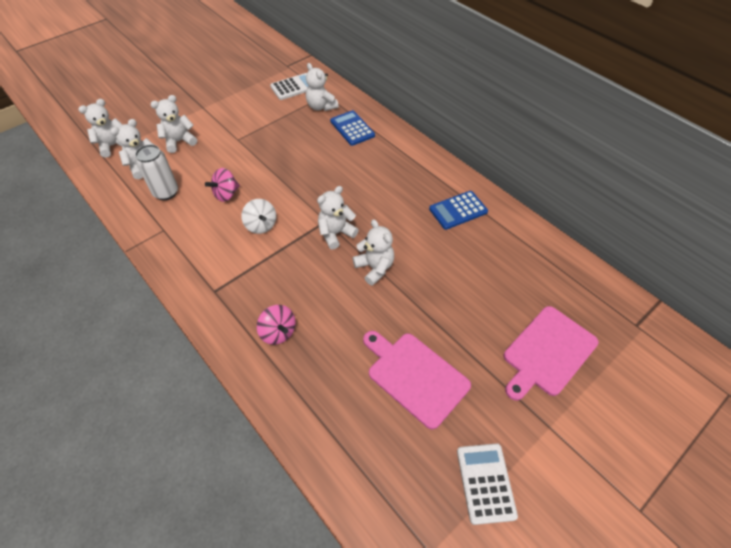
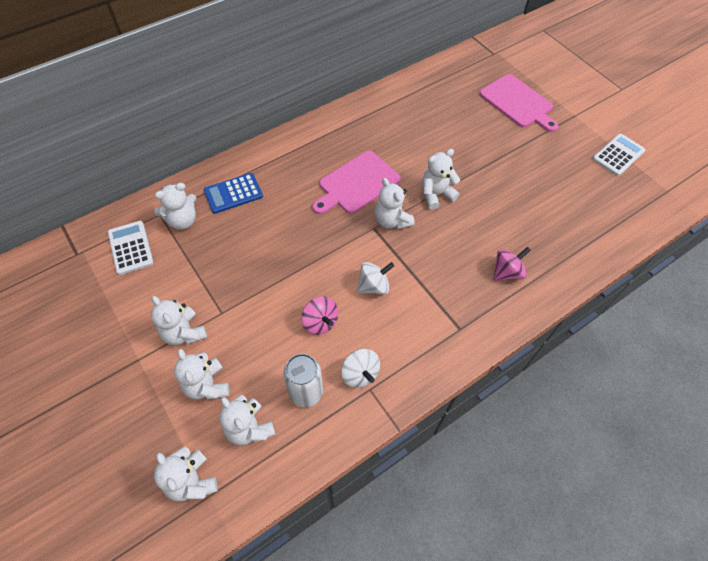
camera: 85 degrees left, 5 degrees up
(177, 223) = (360, 374): none -> white spinning top
(222, 124) = (184, 333): none -> white teddy bear
(415, 376) = (543, 181): pink cutting board -> pink cutting board (356, 184)
(458, 210) = (372, 126): blue calculator -> none
(485, 483) = (618, 155): white calculator -> white calculator turned 135 degrees clockwise

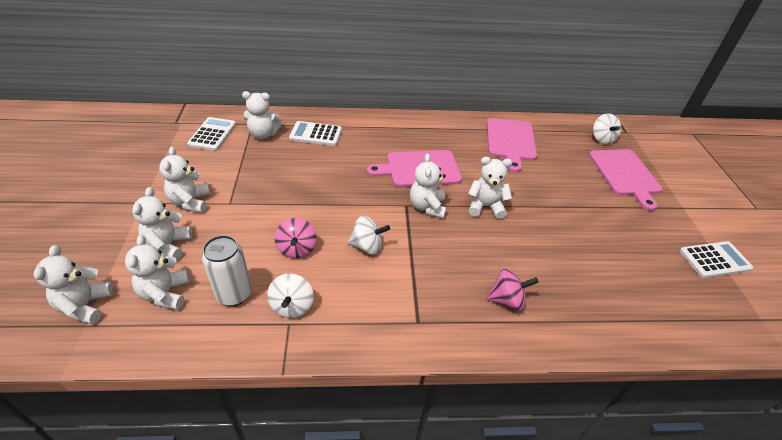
camera: 30 degrees right, 15 degrees down
(233, 193) = (316, 134): blue calculator -> white calculator
(410, 112) = (510, 141): none -> pink cutting board
(479, 71) = (602, 139): none -> white spinning top

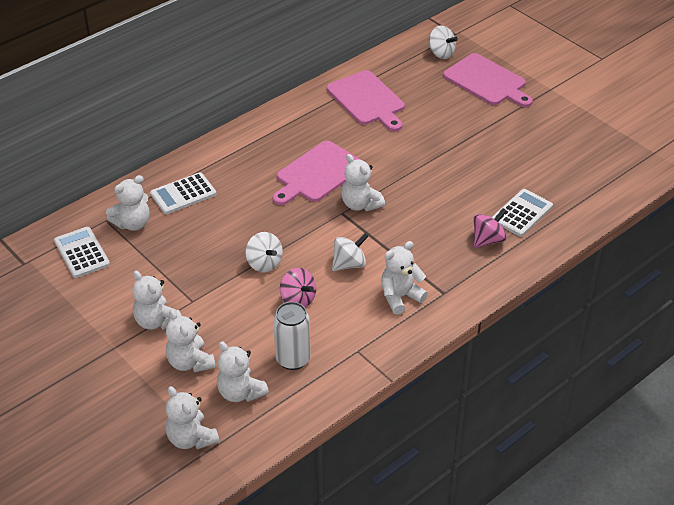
camera: 35 degrees left, 0 degrees up
(292, 306) = (345, 339): white spinning top -> white spinning top (264, 263)
(485, 206) = (405, 176): white teddy bear -> white teddy bear (400, 297)
(714, 260) = (600, 123): white calculator -> white calculator (522, 213)

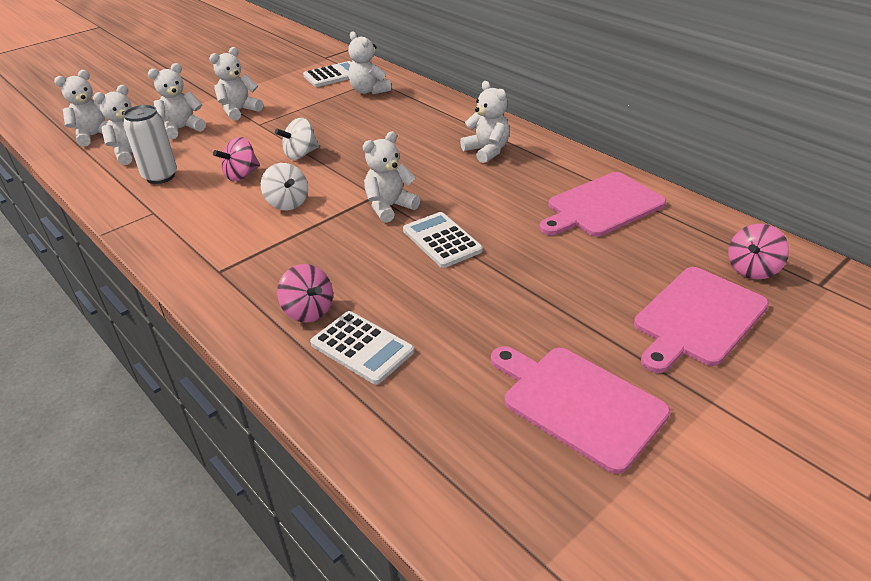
camera: 90 degrees right, 5 degrees down
(183, 194) = (409, 108): white calculator -> white calculator (442, 240)
(317, 173) = (445, 177): pink cutting board -> pink cutting board (578, 403)
(400, 297) = (223, 238): white teddy bear -> white teddy bear (487, 151)
(441, 53) = (752, 269): white spinning top -> pink spinning top

